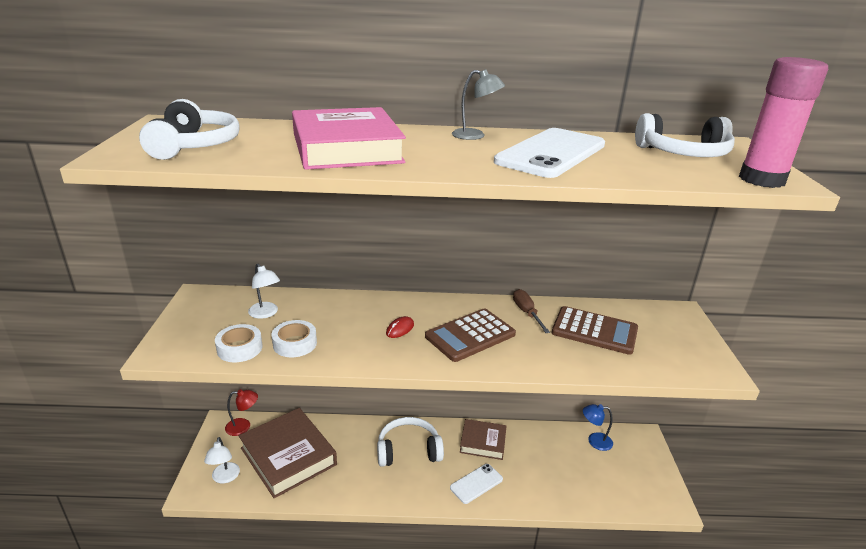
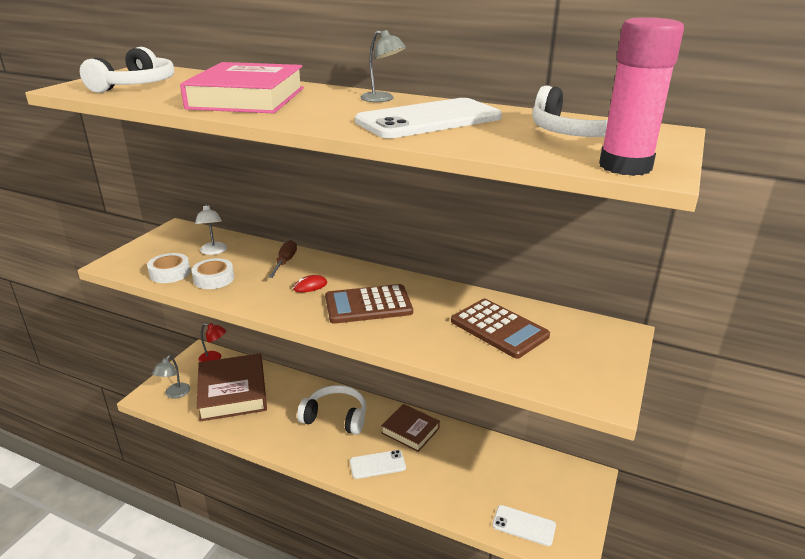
camera: 25 degrees right, 0 degrees up
(225, 478) = (174, 394): white lamp -> grey lamp
(527, 313) = (444, 298): brown screwdriver -> brown screwdriver (285, 262)
(594, 441) = (529, 464): blue lamp -> none
(625, 495) = (524, 525): none -> white phone

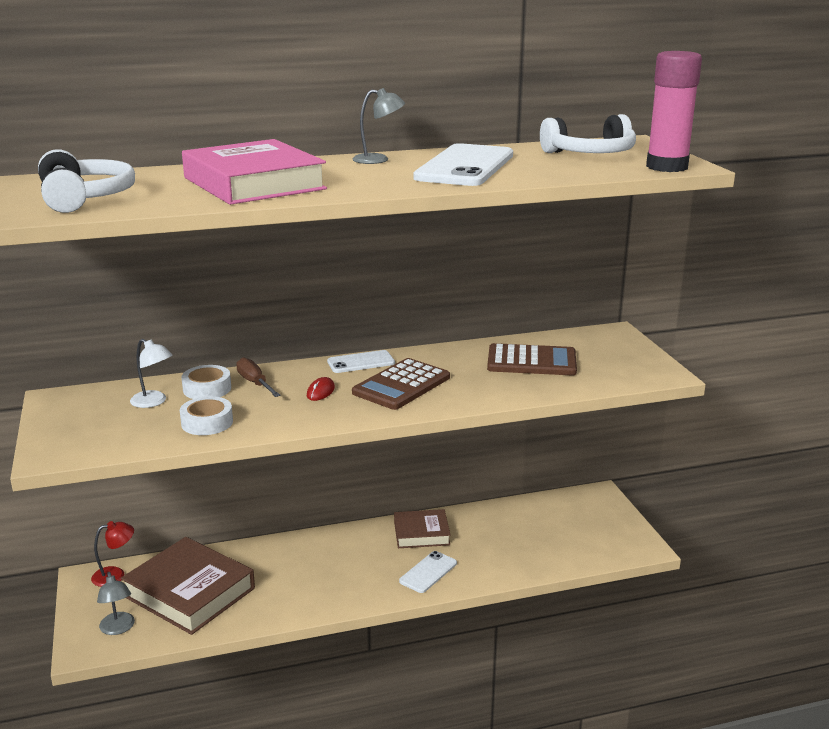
camera: 40 degrees left, 5 degrees down
(170, 273) = (144, 436): white tape -> white tape (207, 389)
(336, 417) = (336, 557): white headphones -> none
(524, 525) = (594, 550): white phone -> white phone (361, 362)

